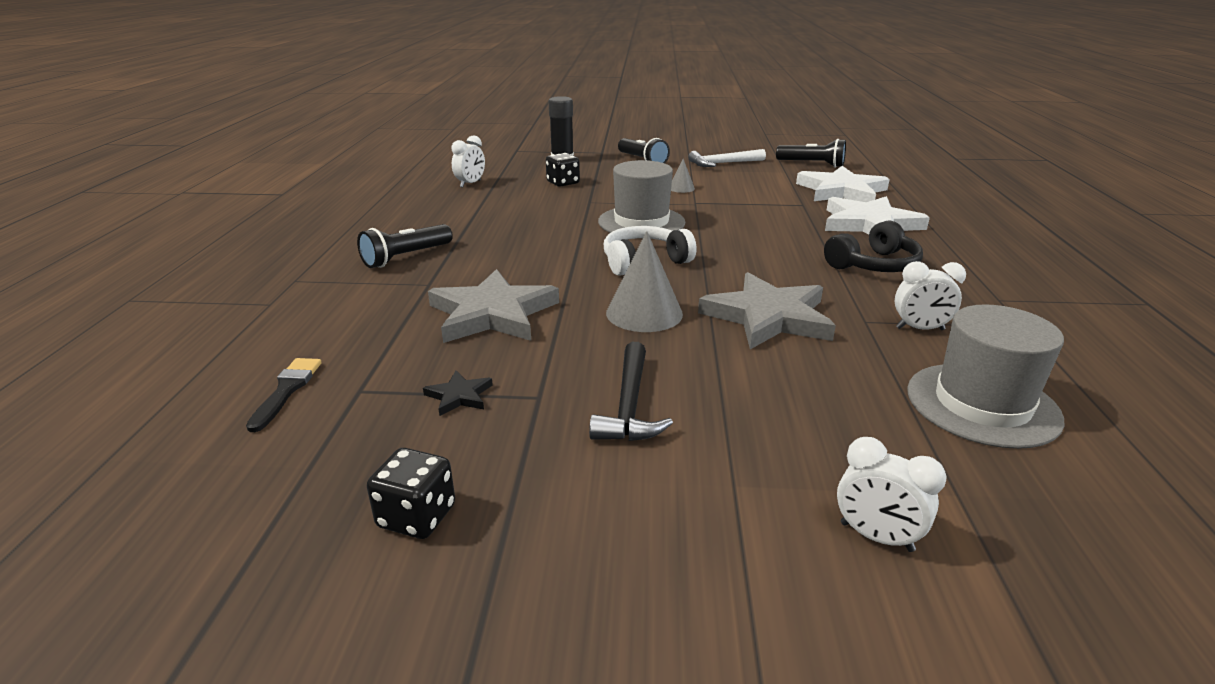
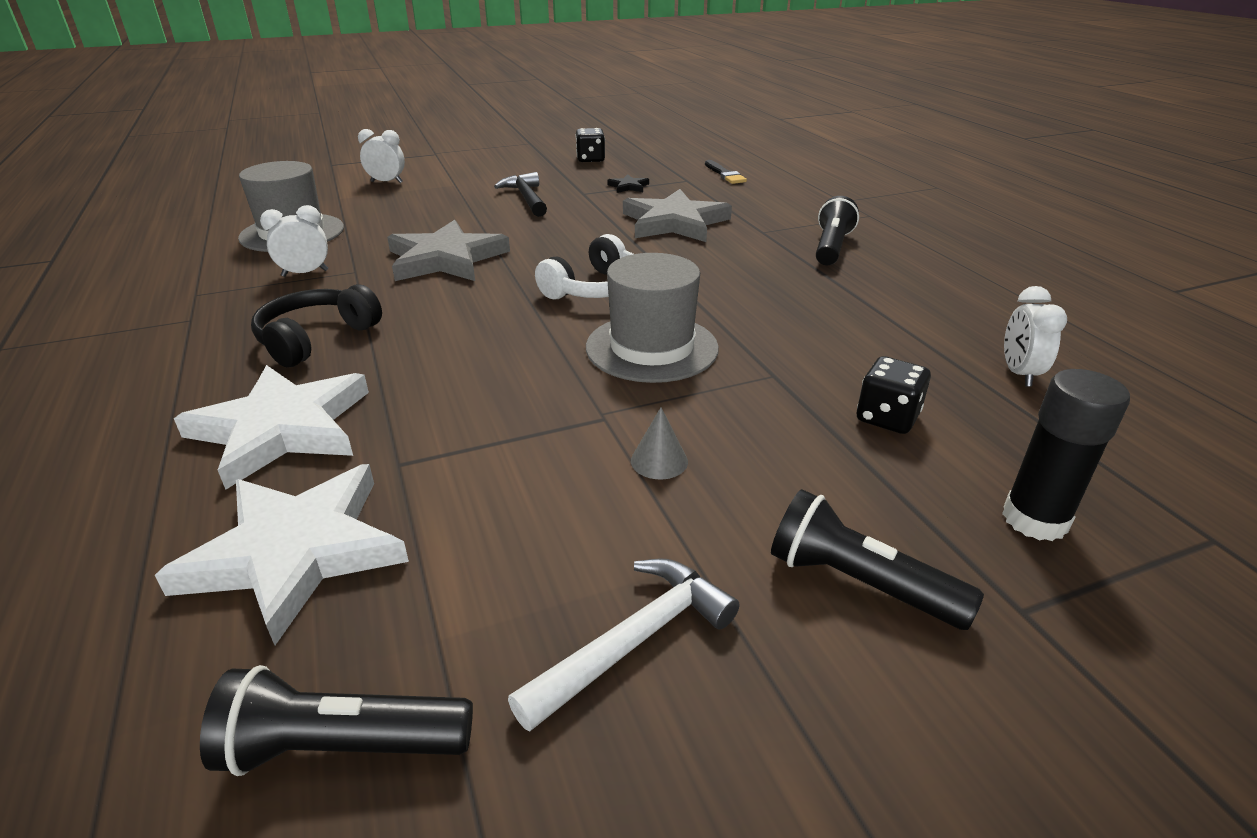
camera: 155 degrees right, 5 degrees up
(644, 313) = (556, 243): grey cone -> none

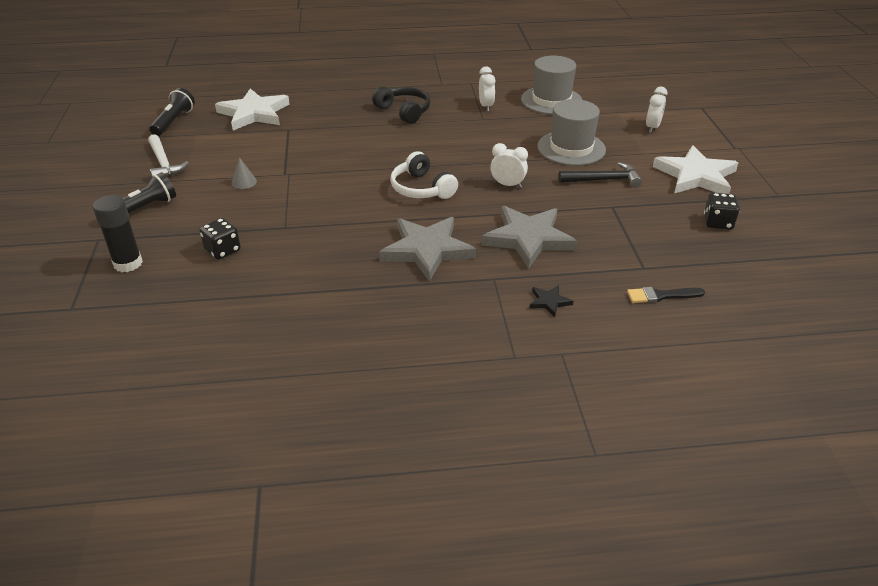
camera: 105 degrees right, 5 degrees up
(282, 428) = (330, 108): white star -> white star (696, 176)
(446, 259) = (490, 144): grey star -> grey star (427, 250)
(628, 186) = (627, 231): black star -> black star (549, 302)
(652, 348) = (338, 196): grey hat -> grey hat (571, 148)
(831, 247) = (445, 305): black flashlight -> none
(1019, 373) = (221, 316): white clock -> white clock (507, 185)

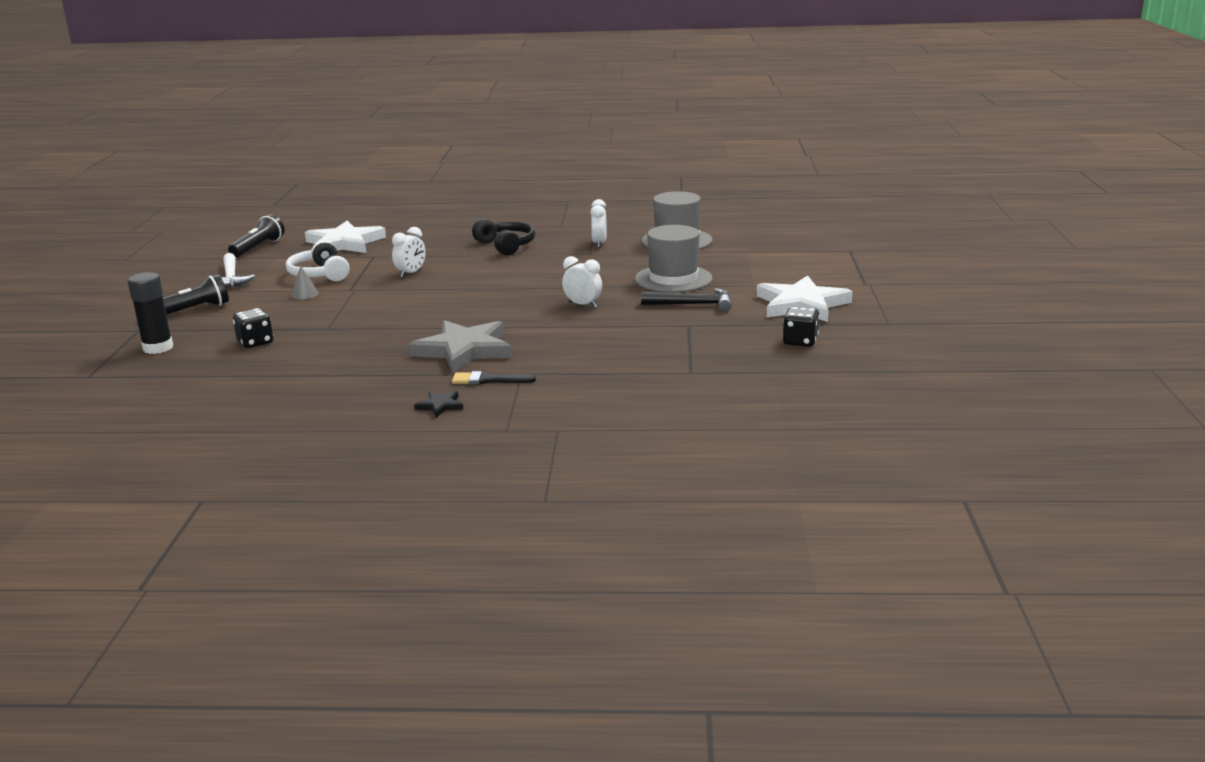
camera: 10 degrees right, 15 degrees down
(421, 188) = (487, 305): white headphones -> white headphones (320, 274)
(528, 238) = (578, 346): grey star -> none
(549, 302) = (569, 392): black star -> black star (440, 406)
(652, 127) = (779, 265): white clock -> white clock (411, 273)
(661, 296) = (695, 393): black brush -> black brush (488, 380)

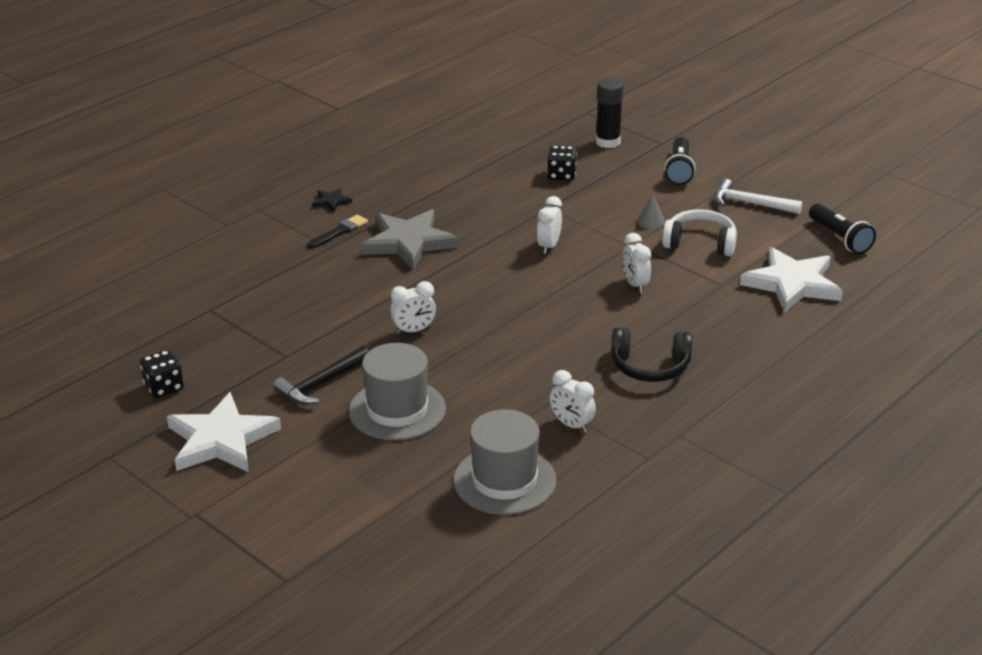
camera: 130 degrees right, 10 degrees up
(394, 309) = (549, 246): none -> white clock

